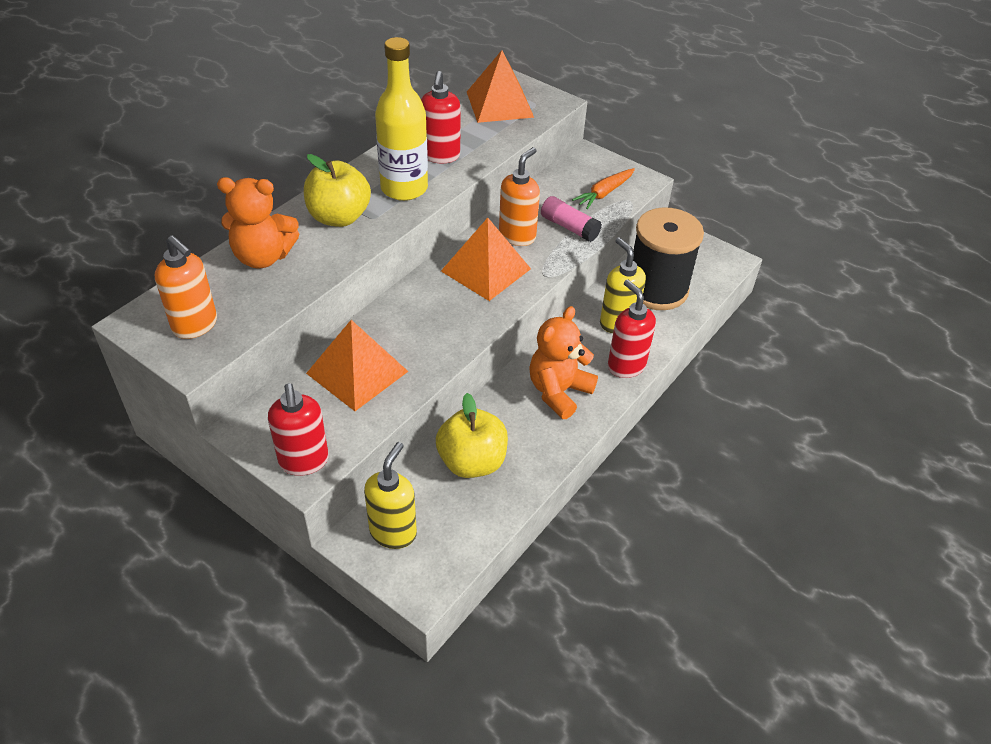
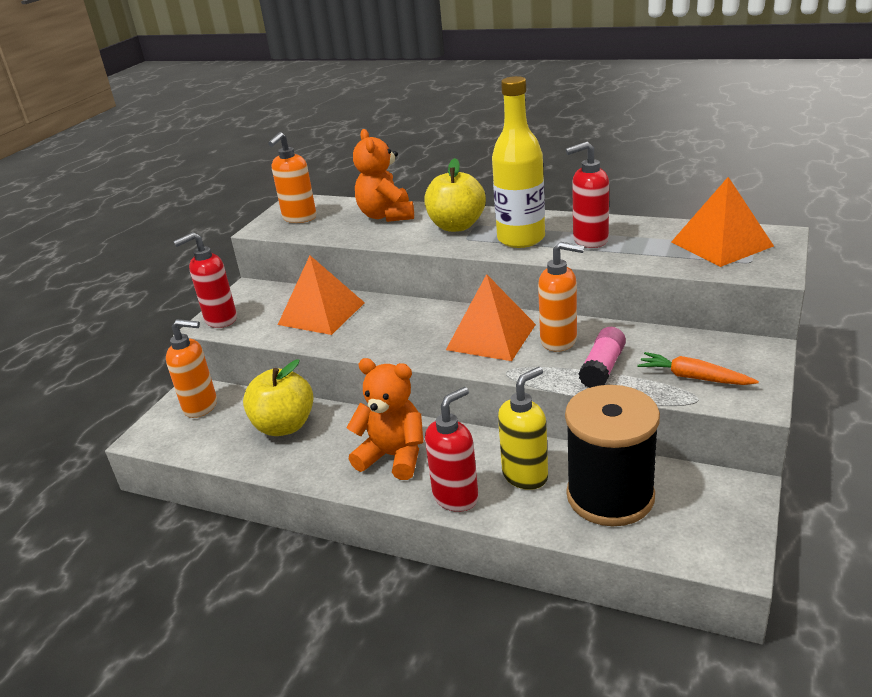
camera: 80 degrees right, 15 degrees down
(393, 532) = (201, 406): yellow soap dispenser -> orange soap dispenser

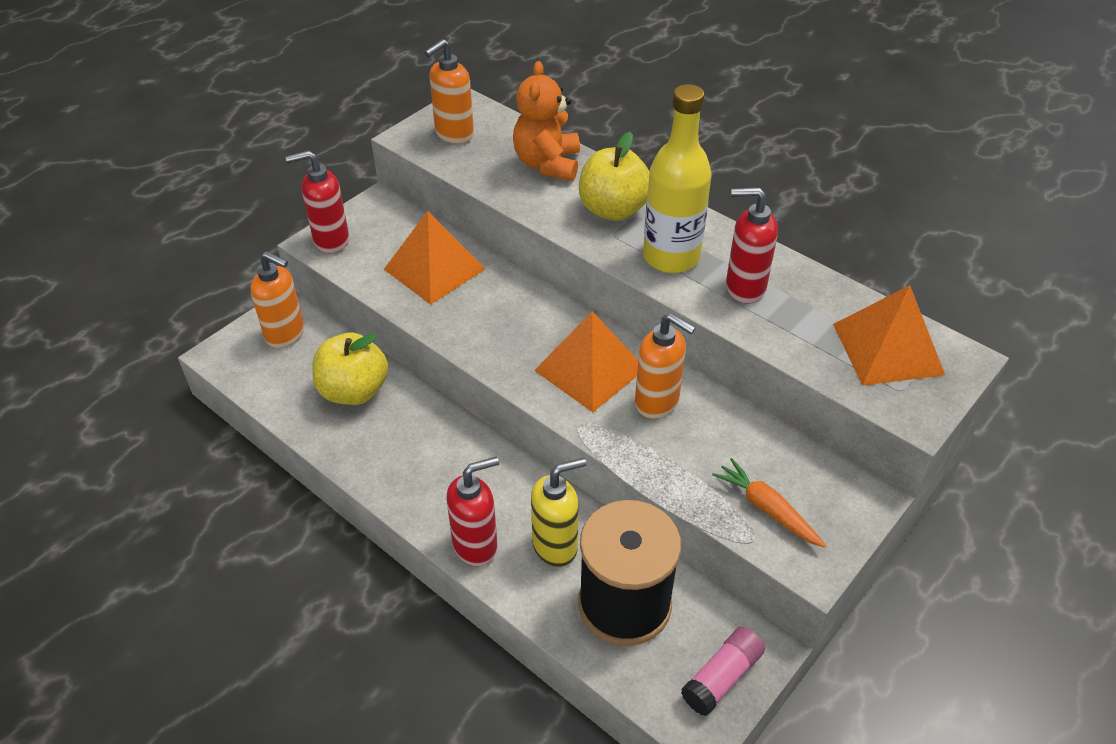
camera: 15 degrees right, 15 degrees up
(393, 456) = (440, 471): orange teddy bear -> none
(602, 368) = (680, 459): pink glue stick -> pink glue stick (722, 677)

